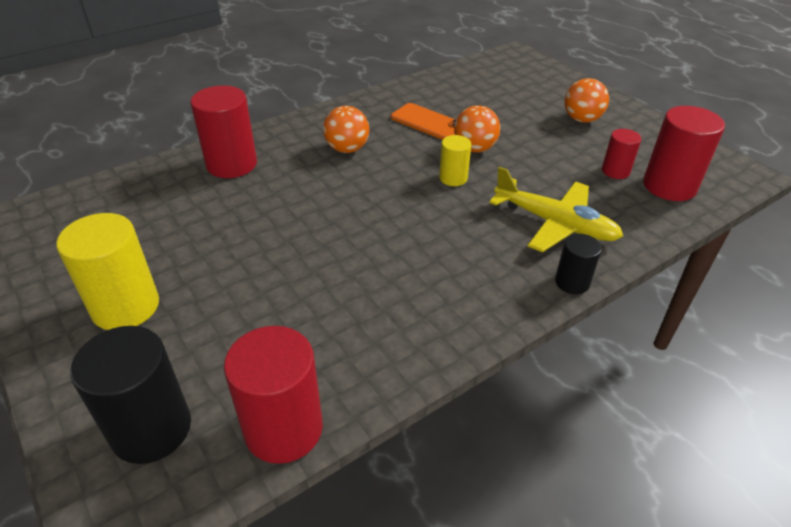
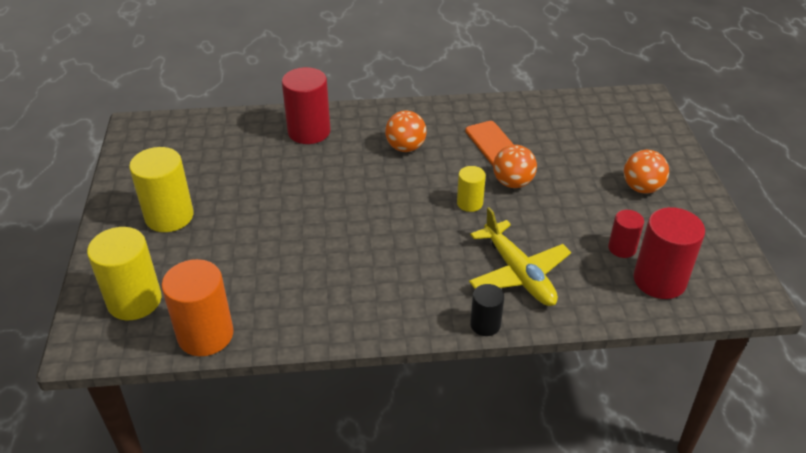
camera: 30 degrees right, 0 degrees up
(151, 429) = (134, 300): black cylinder -> yellow cylinder
(283, 429) = (205, 335): red cylinder -> orange cylinder

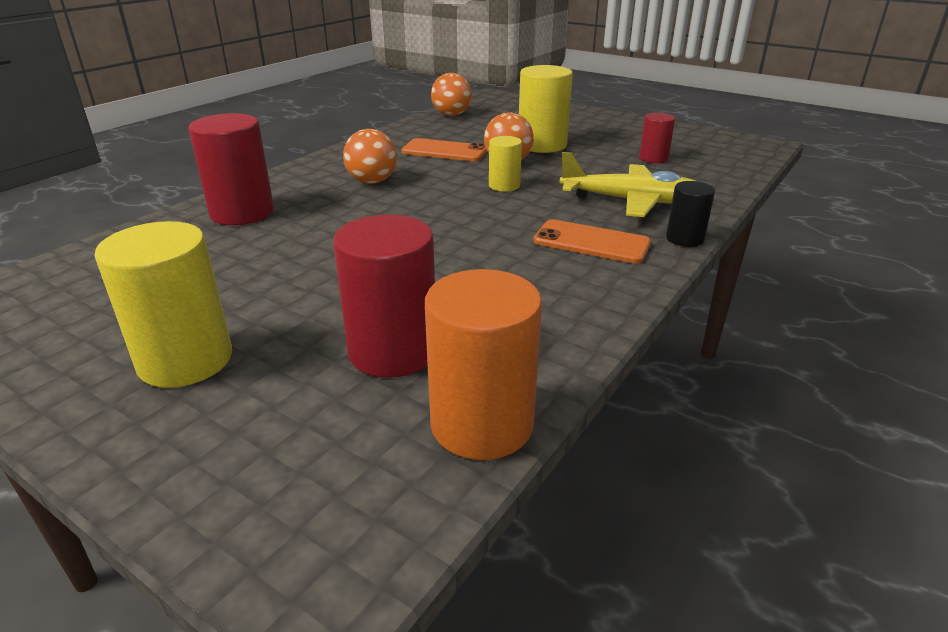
camera: 50 degrees left, 10 degrees down
(134, 300) = (306, 470): yellow cylinder -> yellow cylinder (542, 145)
(429, 284) = (591, 242): none -> orange phone
(641, 188) = (592, 130): orange ball -> orange ball (451, 115)
(659, 280) = (708, 161): red cylinder -> red cylinder (393, 351)

